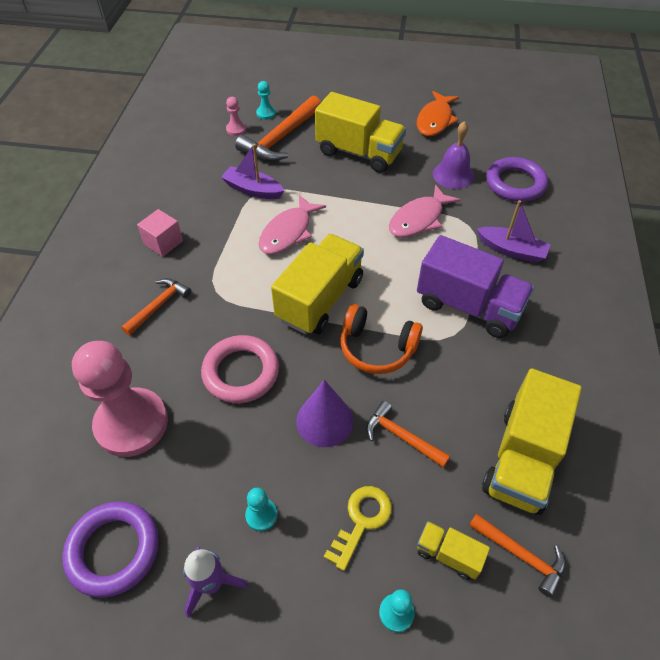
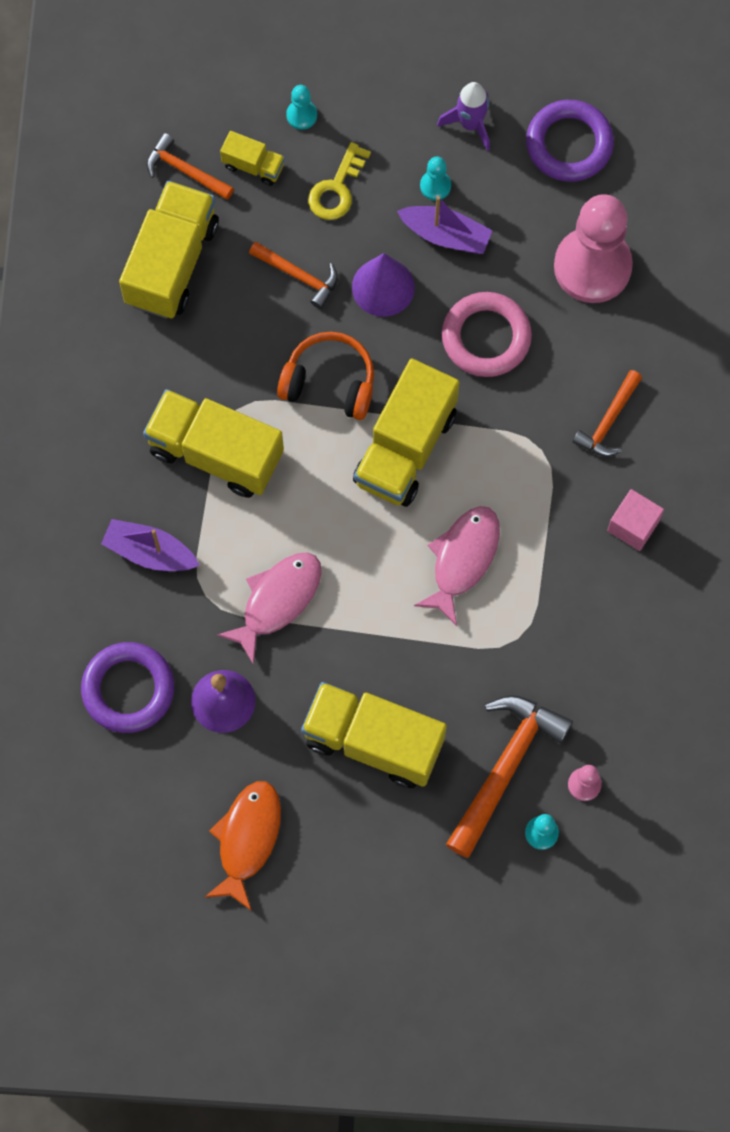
camera: 175 degrees right, 20 degrees up
(253, 190) = (528, 641): purple boat -> purple boat (445, 235)
(468, 306) = (215, 453): purple truck -> yellow truck

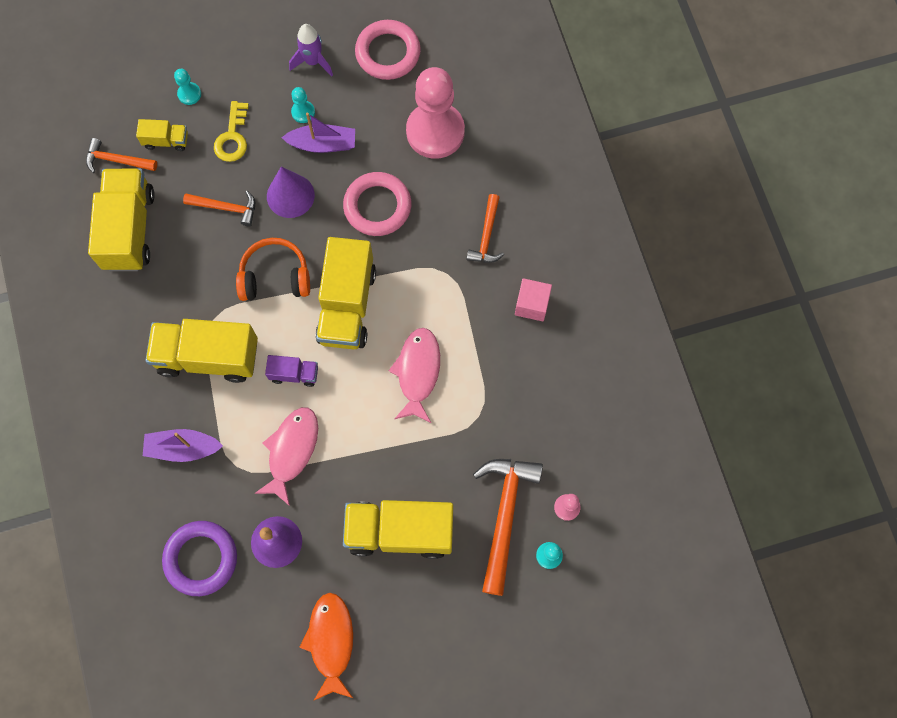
camera: 20 degrees left, 0 degrees up
(312, 509) = (294, 374): none -> purple truck
(569, 144) = (388, 53): purple ring -> pink ring

